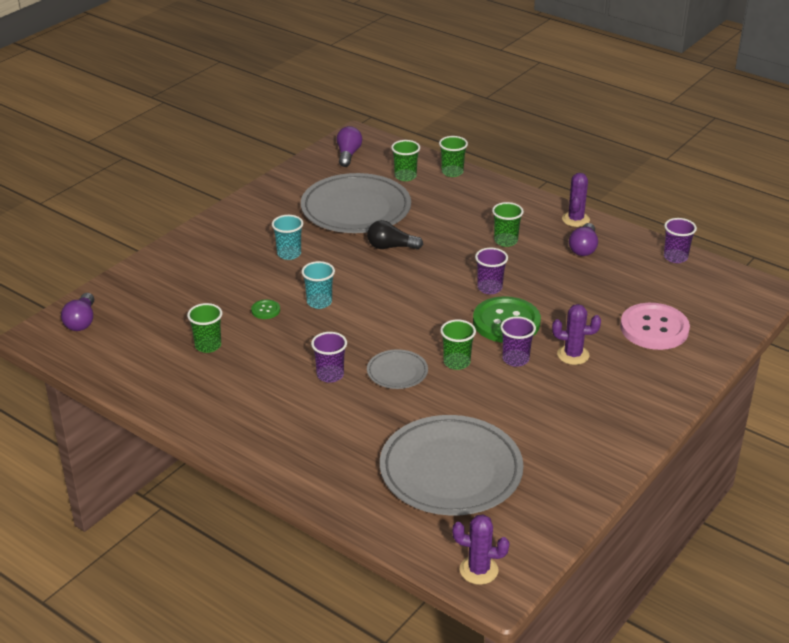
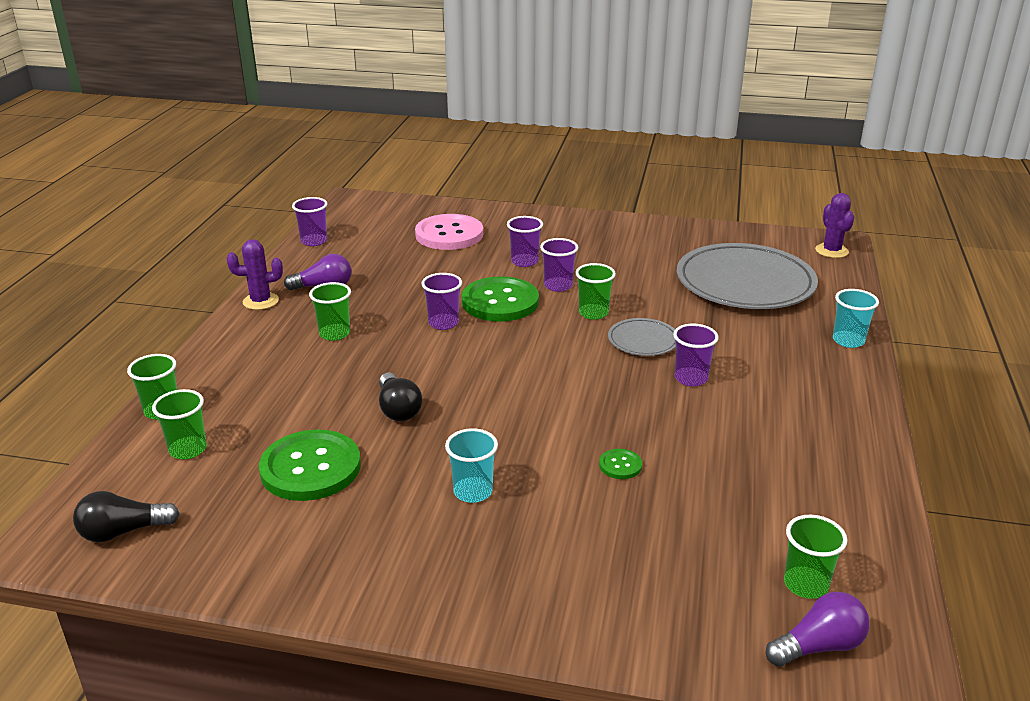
camera: 115 degrees left, 5 degrees down
(208, 345) = (735, 486): green cup -> green cup (805, 584)
(319, 302) = (565, 428): turquoise cup -> turquoise cup (848, 341)
(348, 154) = (123, 531): purple light bulb -> black light bulb
(356, 209) = (310, 468): grey plate -> green button
(573, 355) = (524, 261): purple cactus -> purple cup

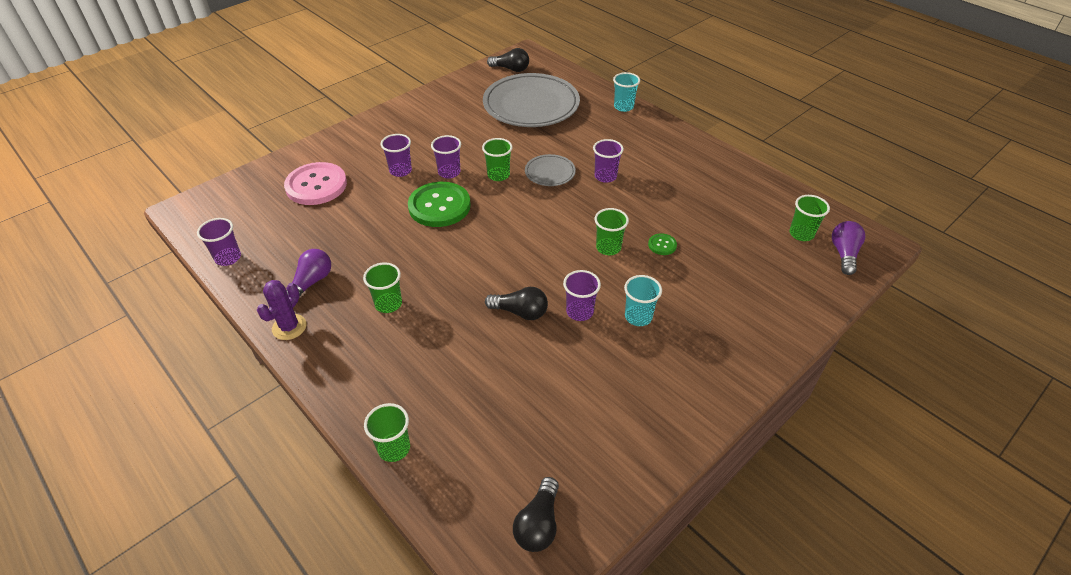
camera: 55 degrees left, 15 degrees up
(188, 449) = (464, 448): green cup -> green cup (608, 248)
(310, 468) = (549, 385): green button -> none
(443, 323) = (436, 244): purple cup -> purple cup (579, 312)
(789, 246) = (511, 69): none -> black light bulb
(831, 251) = (533, 60): purple cactus -> none

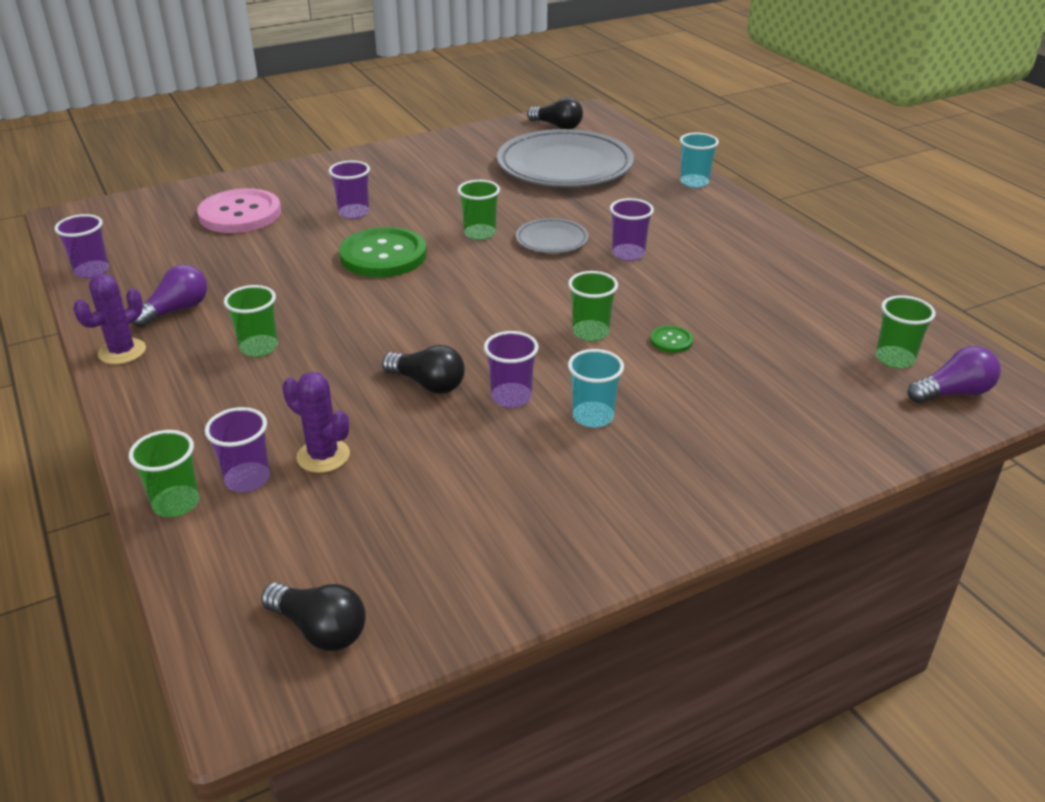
camera: 15 degrees right, 10 degrees down
(449, 172) = (416, 222): purple cup -> purple cup (247, 479)
(477, 386) = (323, 456): none -> purple cactus
(538, 524) = (320, 630): black light bulb -> black light bulb turned 90 degrees counterclockwise
(844, 254) = (953, 393): purple light bulb -> purple light bulb turned 45 degrees clockwise

